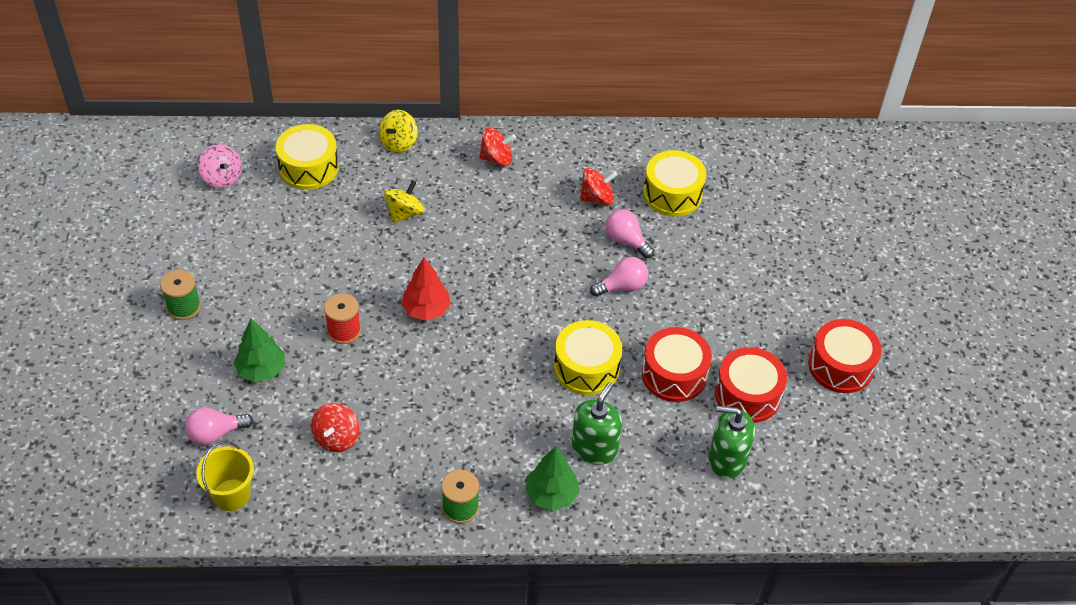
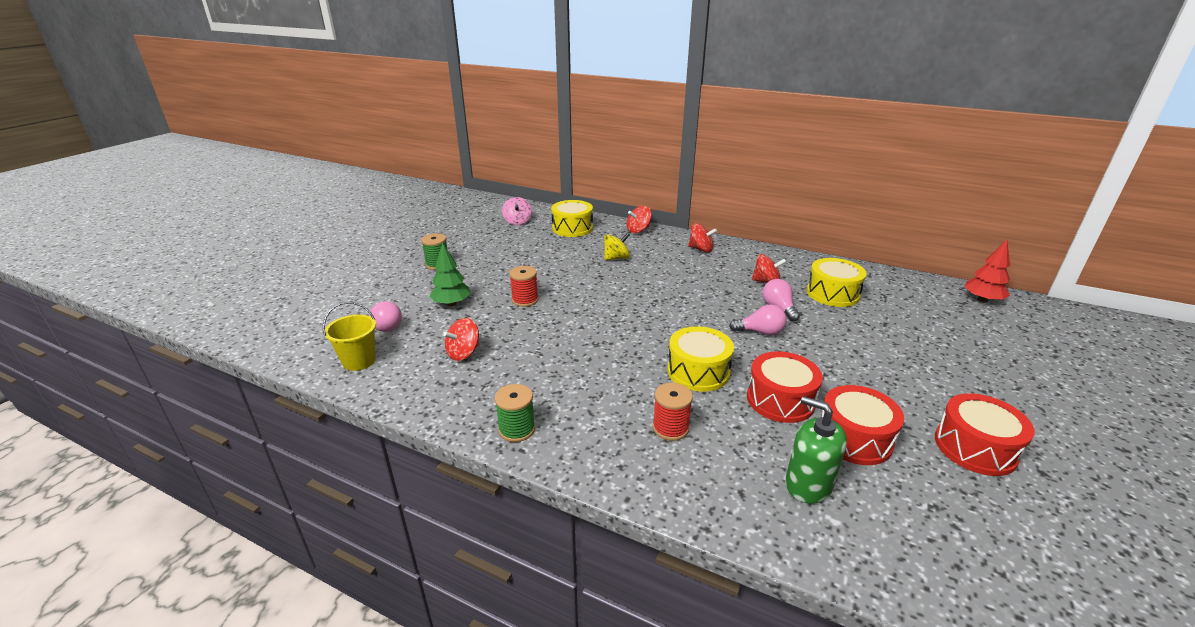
camera: 30 degrees right, 20 degrees down
(215, 433) = (387, 325): pink light bulb -> pink light bulb turned 120 degrees counterclockwise
(399, 143) = (638, 230): yellow spinning top -> red spinning top
(426, 310) = (592, 305): red tree -> red tree (982, 300)
(551, 495) = (605, 449): green tree -> none
(594, 448) = (670, 428): green soap dispenser -> red spool

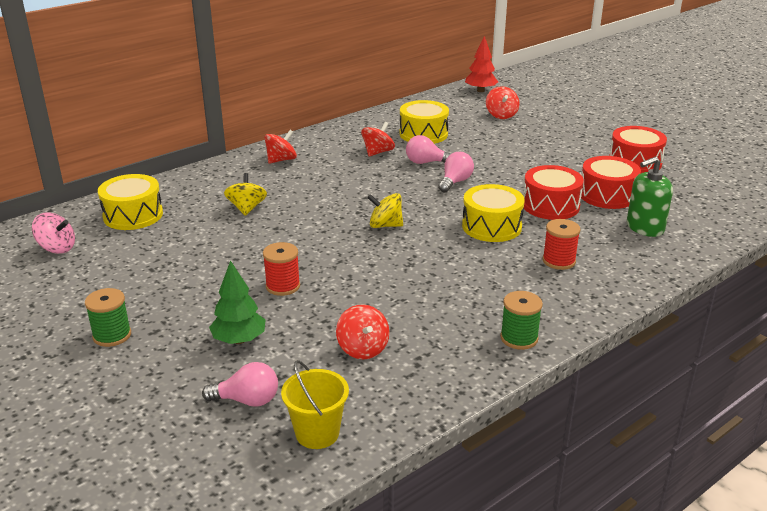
camera: 65 degrees left, 0 degrees up
(638, 230) = (194, 178): red spinning top -> red spinning top (501, 115)
(646, 317) = (385, 225): none -> yellow spinning top

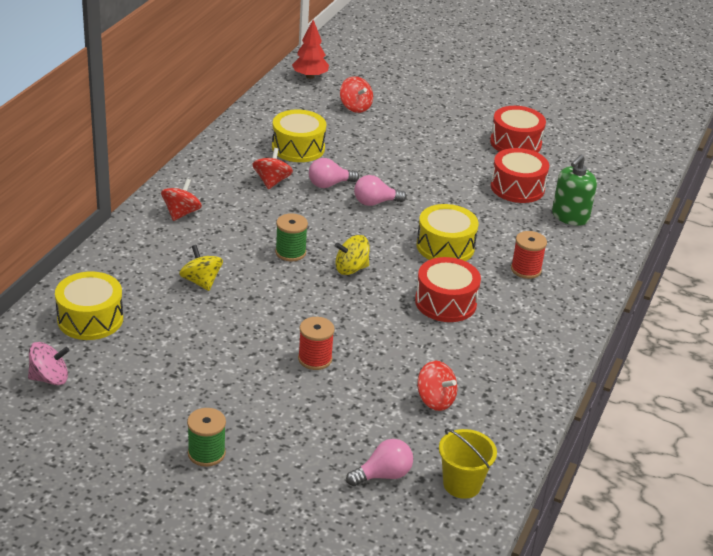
camera: 30 degrees left, 5 degrees up
(239, 340) = (325, 423): green tree -> none
(455, 182) = (375, 202): pink light bulb -> pink light bulb turned 105 degrees counterclockwise
(519, 338) = (547, 354): green spool -> green spool (290, 252)
(550, 205) = (478, 210): red drum -> red drum (445, 302)

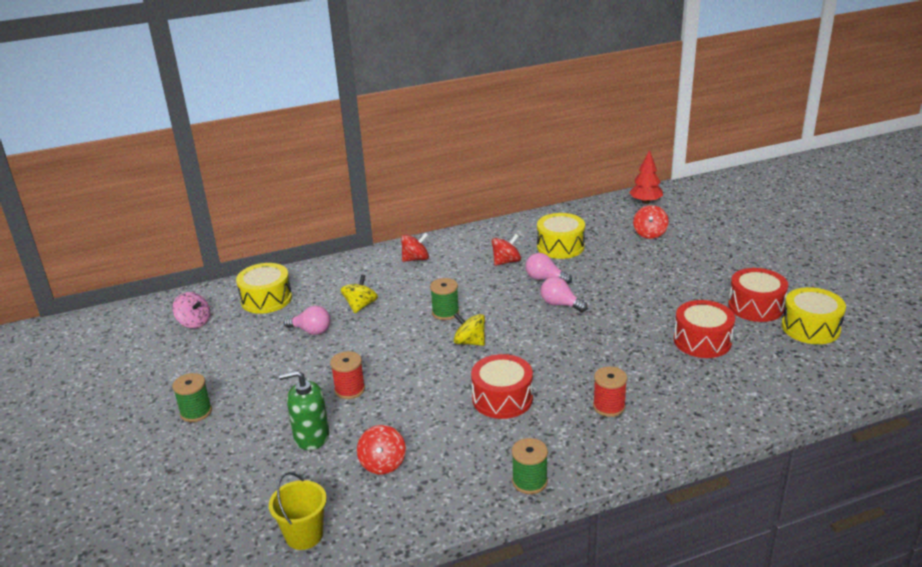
camera: 50 degrees right, 5 degrees down
(383, 475) = (266, 493): pink light bulb -> pink light bulb (311, 331)
(445, 246) = (566, 358): yellow drum -> yellow drum (810, 328)
(552, 352) = (529, 481): none -> green spool
(570, 216) = (718, 384): green soap dispenser -> green soap dispenser (311, 436)

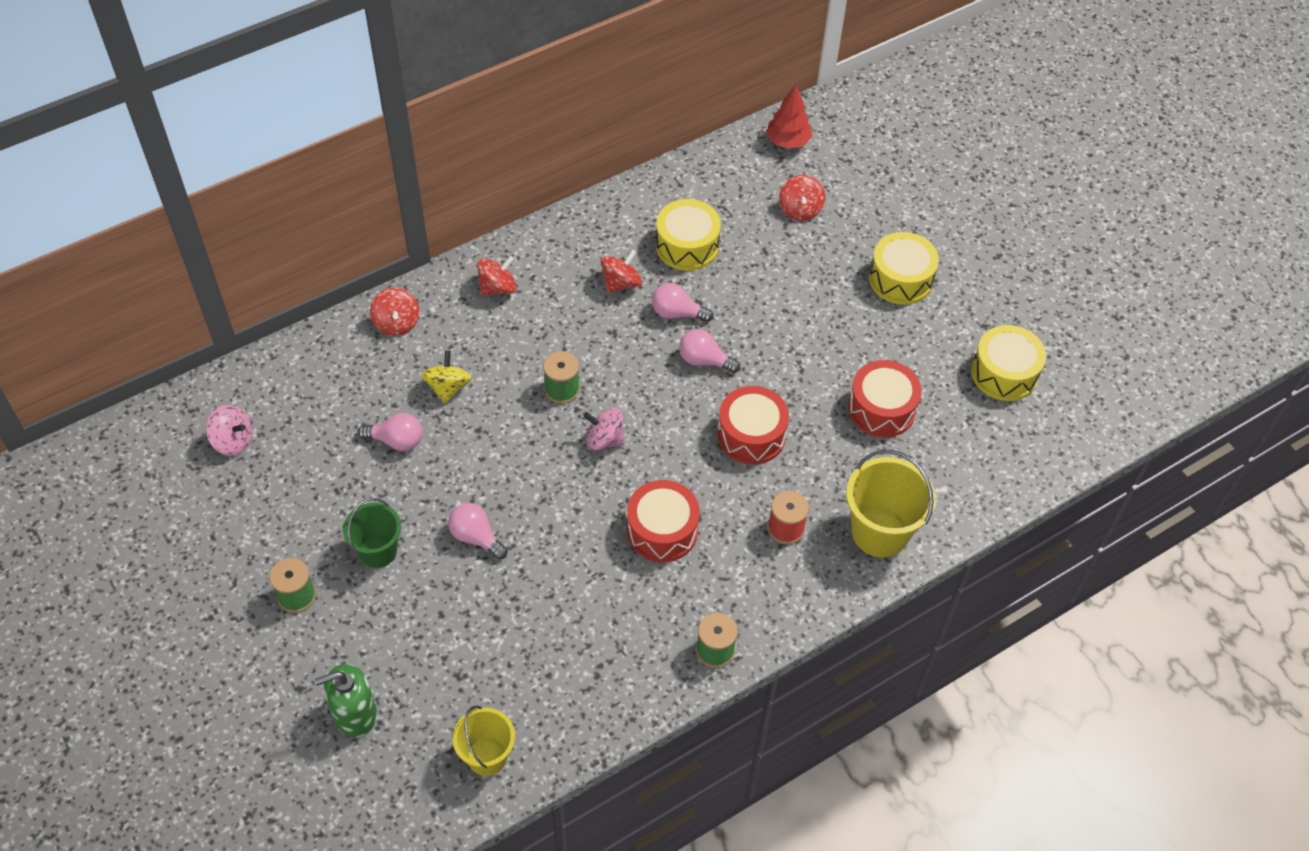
camera: 15 degrees left, 25 degrees up
(266, 299) = (316, 386): yellow drum -> yellow drum (900, 279)
(270, 391) = (378, 551): none -> green bucket
(311, 436) = (452, 616): green soap dispenser -> green soap dispenser (355, 714)
(350, 389) = (476, 537): red spool -> pink light bulb
(383, 463) = (546, 646): red spinning top -> red spinning top (397, 323)
(470, 342) = (604, 439): yellow spinning top -> pink spinning top
(693, 416) = (880, 532): none -> yellow bucket
(755, 306) = (940, 341): red drum -> red drum (751, 435)

